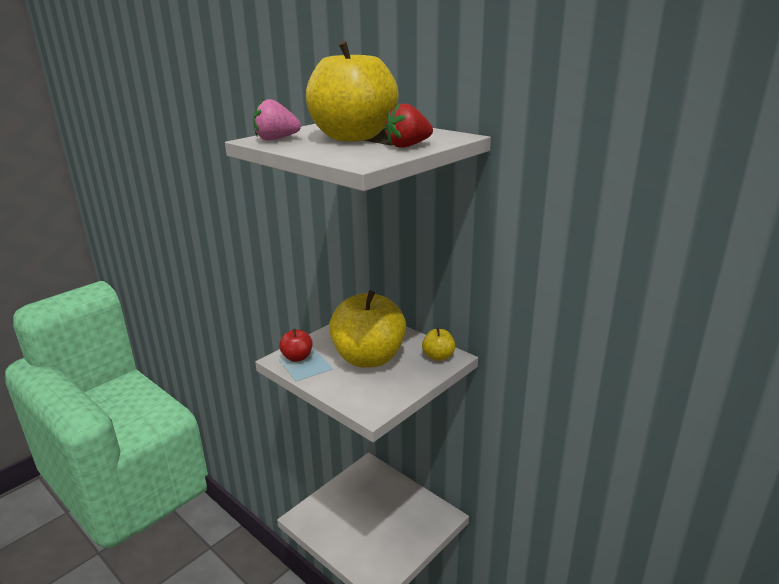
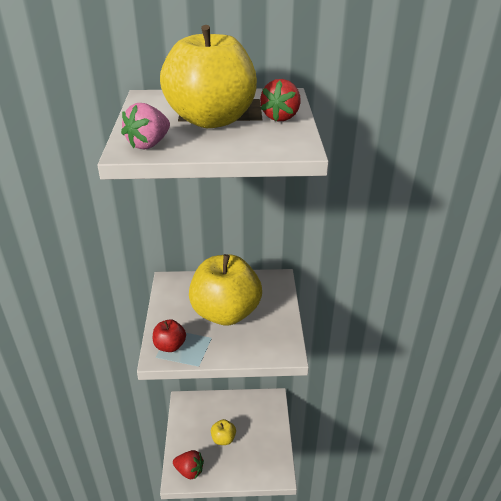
camera: 45 degrees left, 10 degrees up
(314, 519) = (189, 471): none -> red strawberry
(438, 357) = (270, 283): yellow apple -> yellow apple (223, 439)

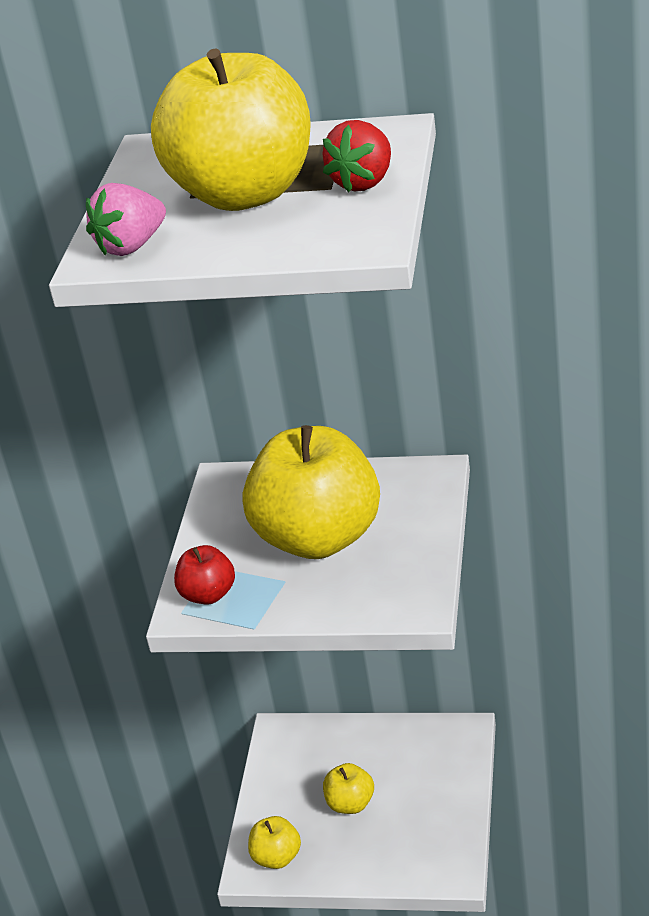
camera: 15 degrees right, 0 degrees up
(189, 471) = (277, 857): red strawberry -> yellow apple

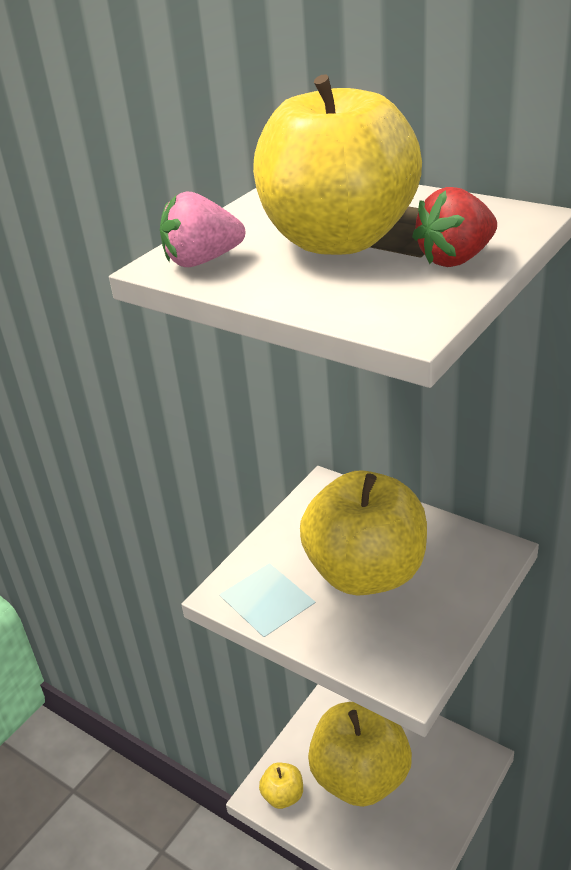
camera: 25 degrees right, 0 degrees up
(208, 595) = (249, 587): red apple -> none
(351, 804) = (361, 777): yellow apple -> yellow apple, size x2.29

